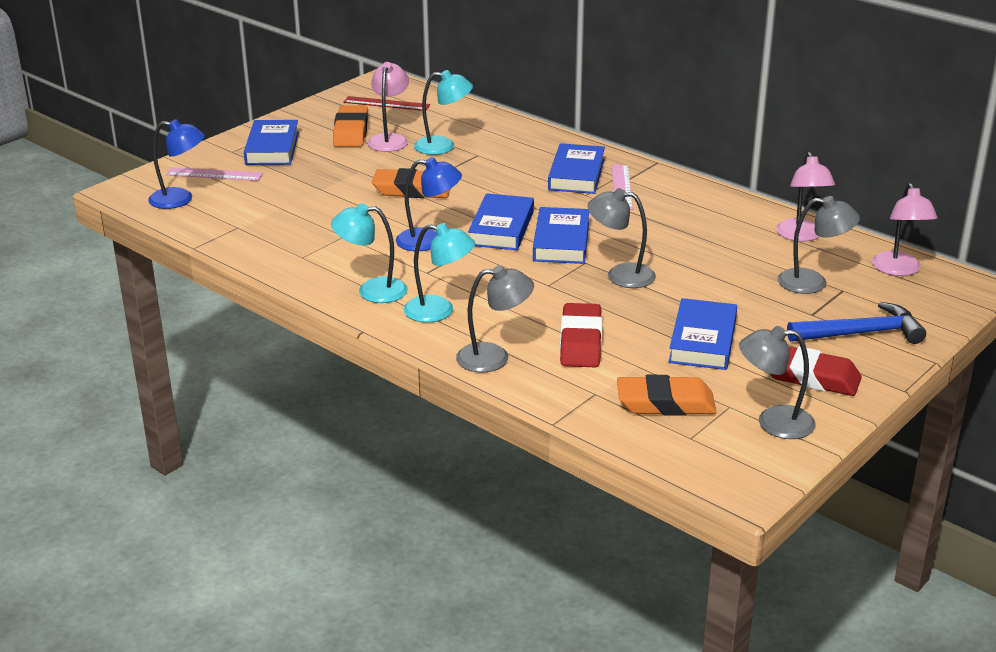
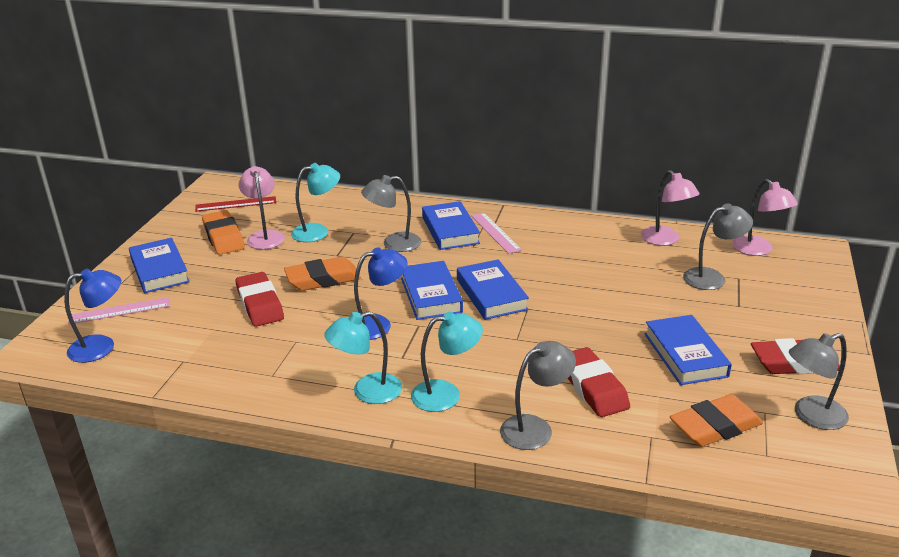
camera: 25 degrees left, 0 degrees up
(337, 198) = (260, 304): none -> red eraser
(620, 275) = (566, 312): grey lamp -> grey lamp (393, 243)
(861, 333) = (788, 312): blue hammer -> none

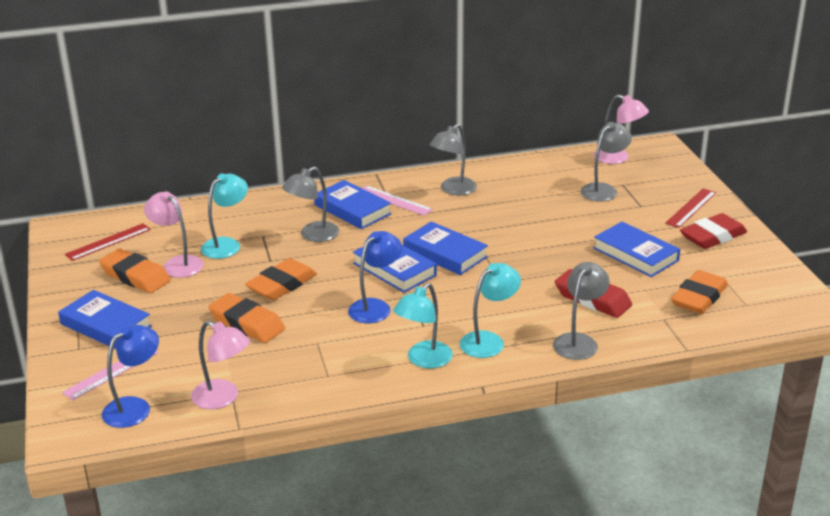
camera: 30 degrees left, 0 degrees up
(260, 304) = (247, 323): red eraser -> orange eraser
(665, 240) = (541, 169): pink lamp -> pink lamp (223, 398)
(796, 324) = (691, 208): none -> red ruler
(811, 416) = (752, 270): grey lamp -> grey lamp (453, 190)

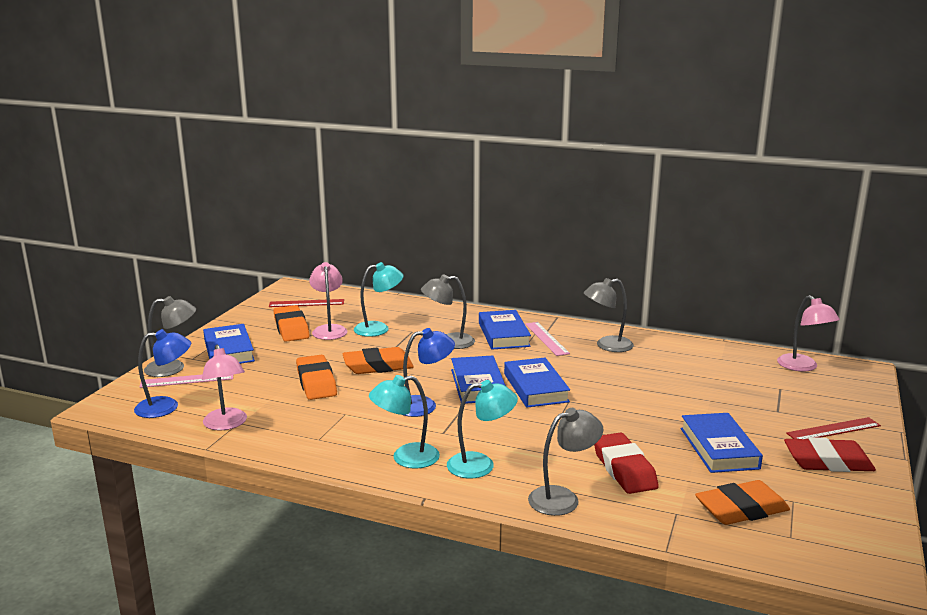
camera: 35 degrees right, 10 degrees down
(603, 189) = (754, 387): grey lamp -> grey lamp (173, 368)

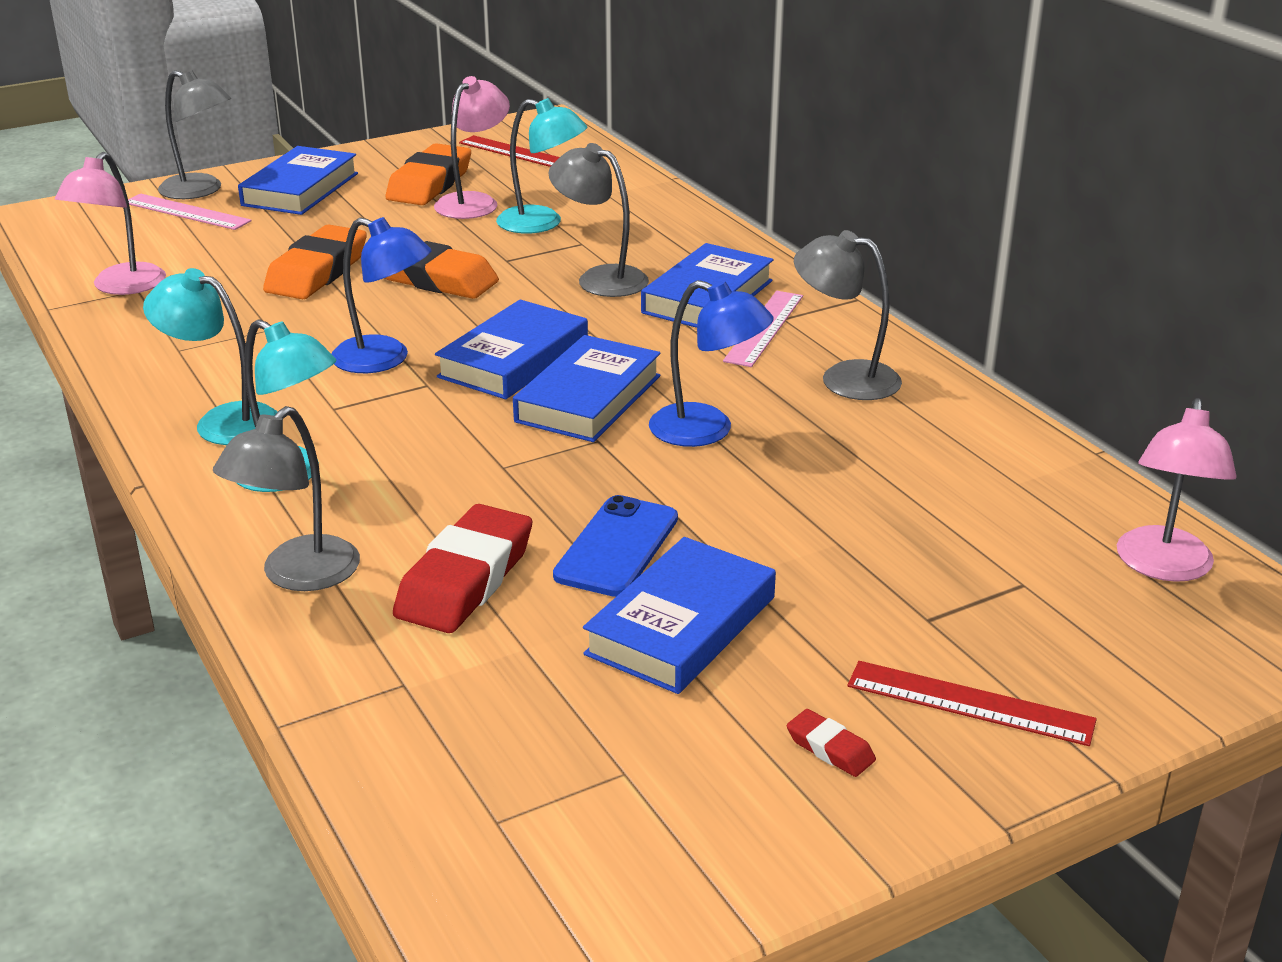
camera: 40 degrees right, 10 degrees up
(166, 407) = (105, 239): blue lamp -> blue lamp (707, 430)
(563, 498) = (298, 575): grey lamp -> grey lamp turned 105 degrees clockwise
(649, 433) = (617, 547): none -> blue phone
(741, 509) = (510, 735): orange eraser -> none
(828, 462) = (830, 749): red eraser -> red eraser, size x0.45

